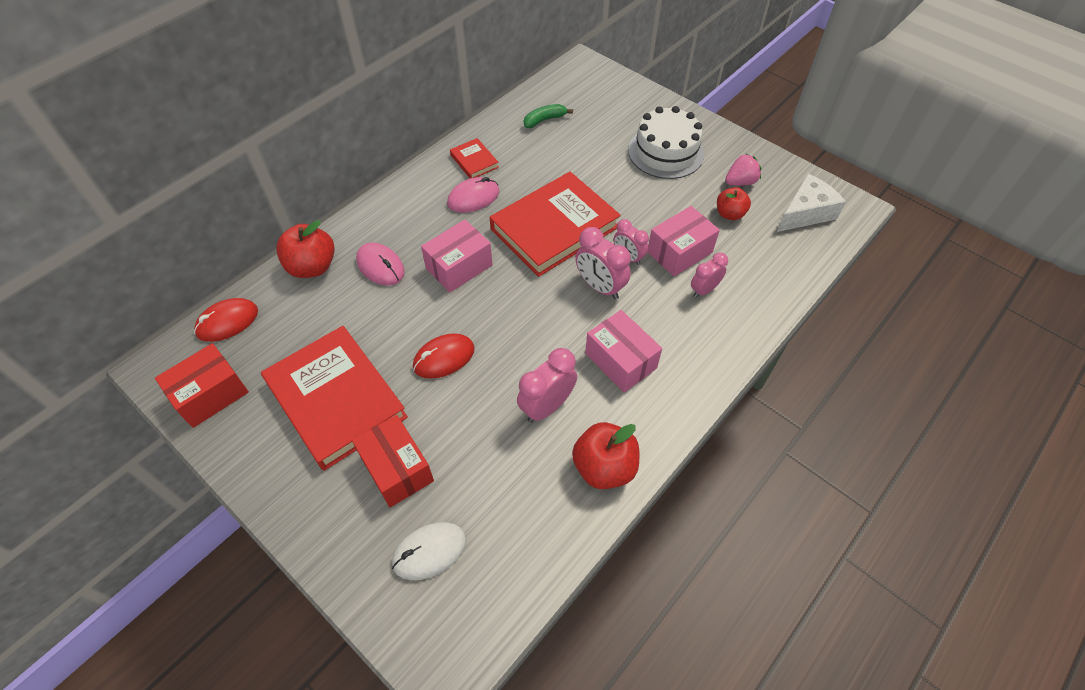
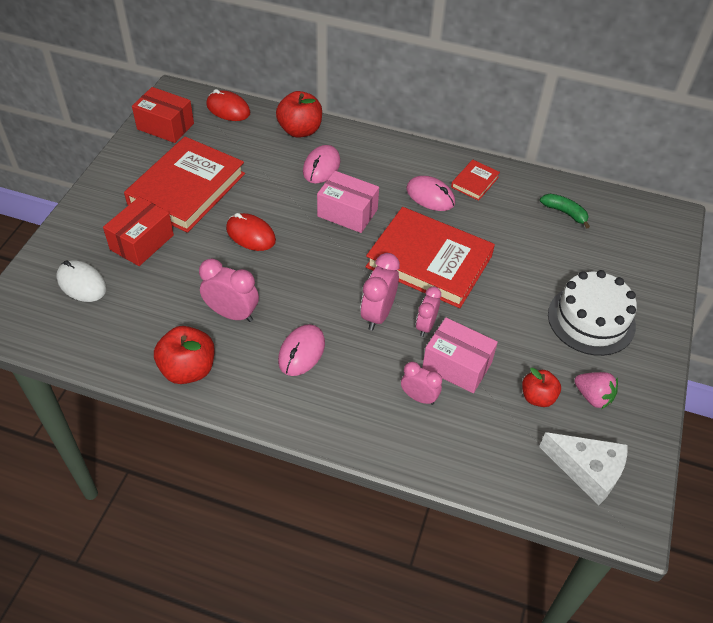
camera: 65 degrees right, 5 degrees down
(620, 361) = (301, 352): pink box -> pink mouse

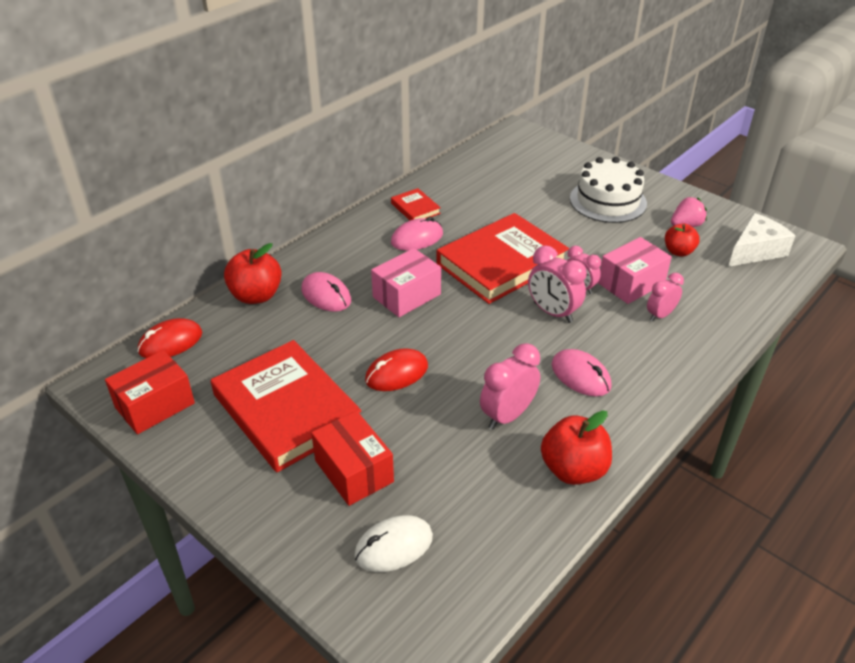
camera: 65 degrees left, 10 degrees down
(565, 213) = (483, 175): green banana -> none

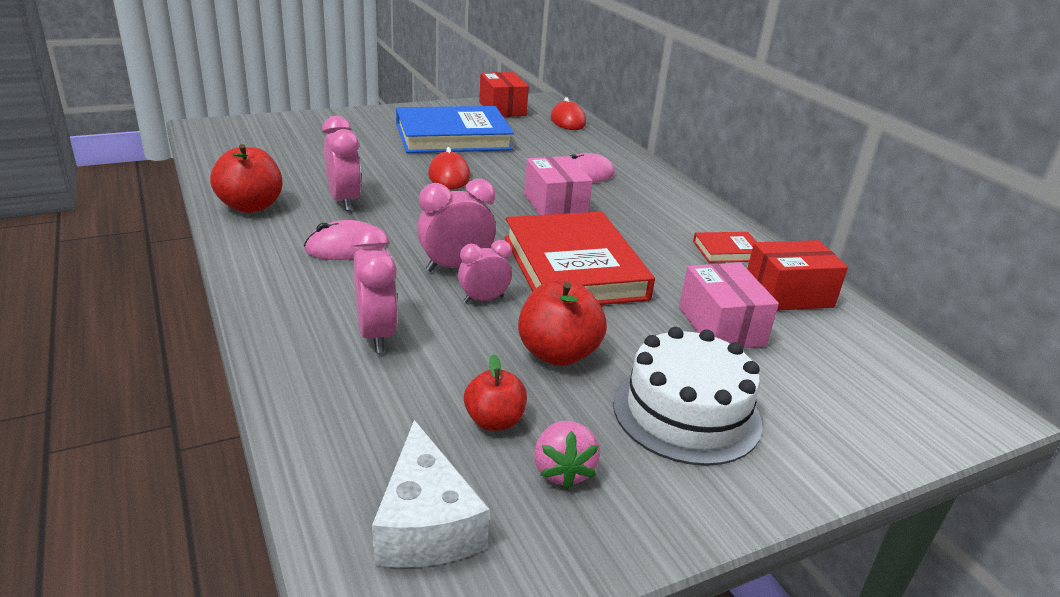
camera: 110 degrees right, 10 degrees down
(256, 296) = (606, 152): red apple -> red apple (558, 353)
(286, 410) = (453, 137): red book -> blue book
(354, 471) = (366, 142): red box -> red box (788, 294)
(393, 546) = (287, 138): white mouse -> none
(417, 238) = (658, 235): pink mouse -> none
(631, 283) = (458, 341): pink box -> pink box (721, 326)
(660, 315) = (376, 335): pink clock -> pink clock, size x1.53

